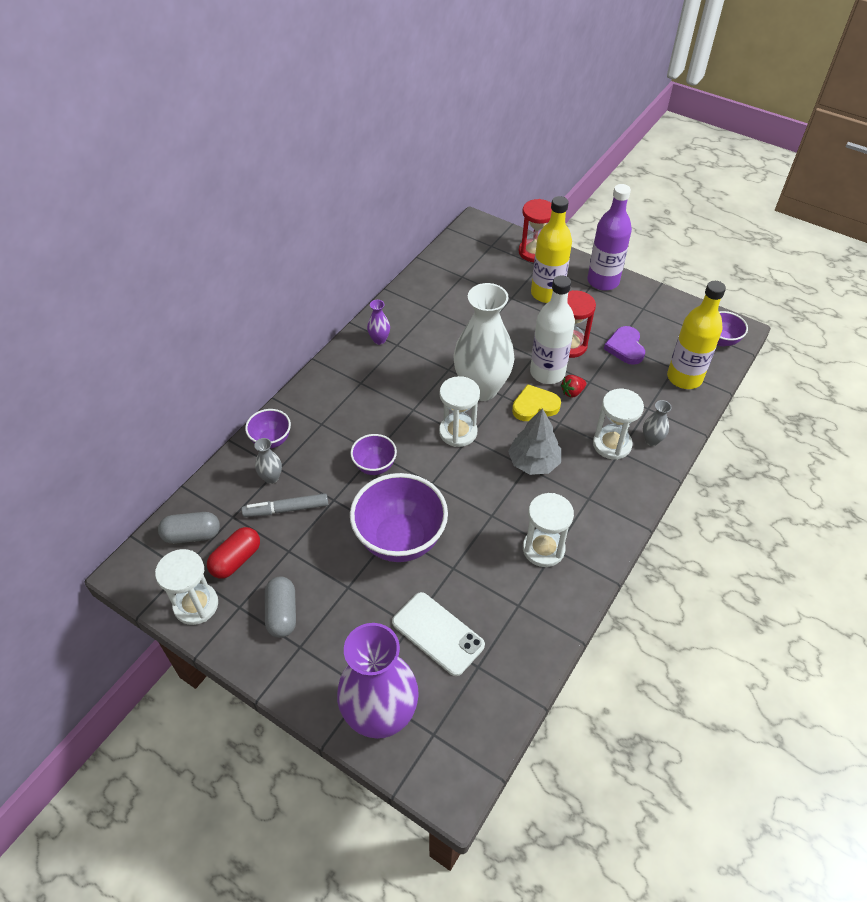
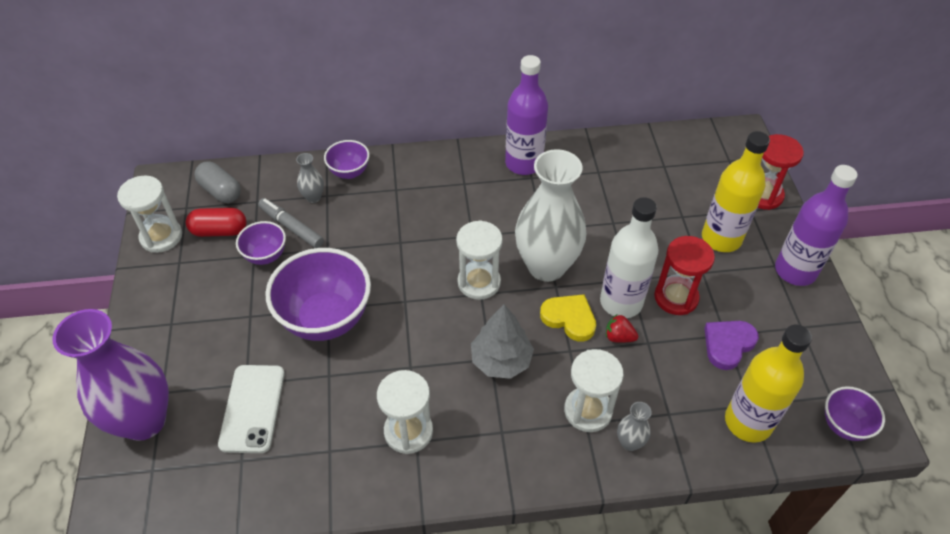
camera: 50 degrees right, 0 degrees up
(282, 613) = (192, 292): grey capsule -> none
(374, 466) = (386, 251): purple bowl -> purple bowl (266, 256)
(379, 340) = (523, 163): purple vase -> purple bottle

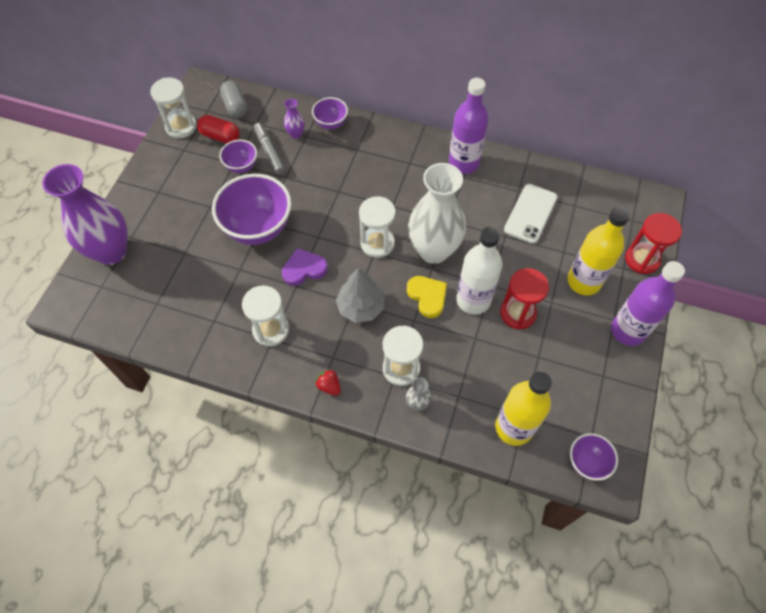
camera: 25 degrees right, 10 degrees up
(252, 408) = (180, 271): white phone -> white phone (530, 213)
(313, 197) = (296, 134): grey vase -> purple vase
(619, 337) = (456, 325): red strawberry -> red strawberry (329, 386)
(728, 344) = (535, 365): purple heart -> purple heart (304, 269)

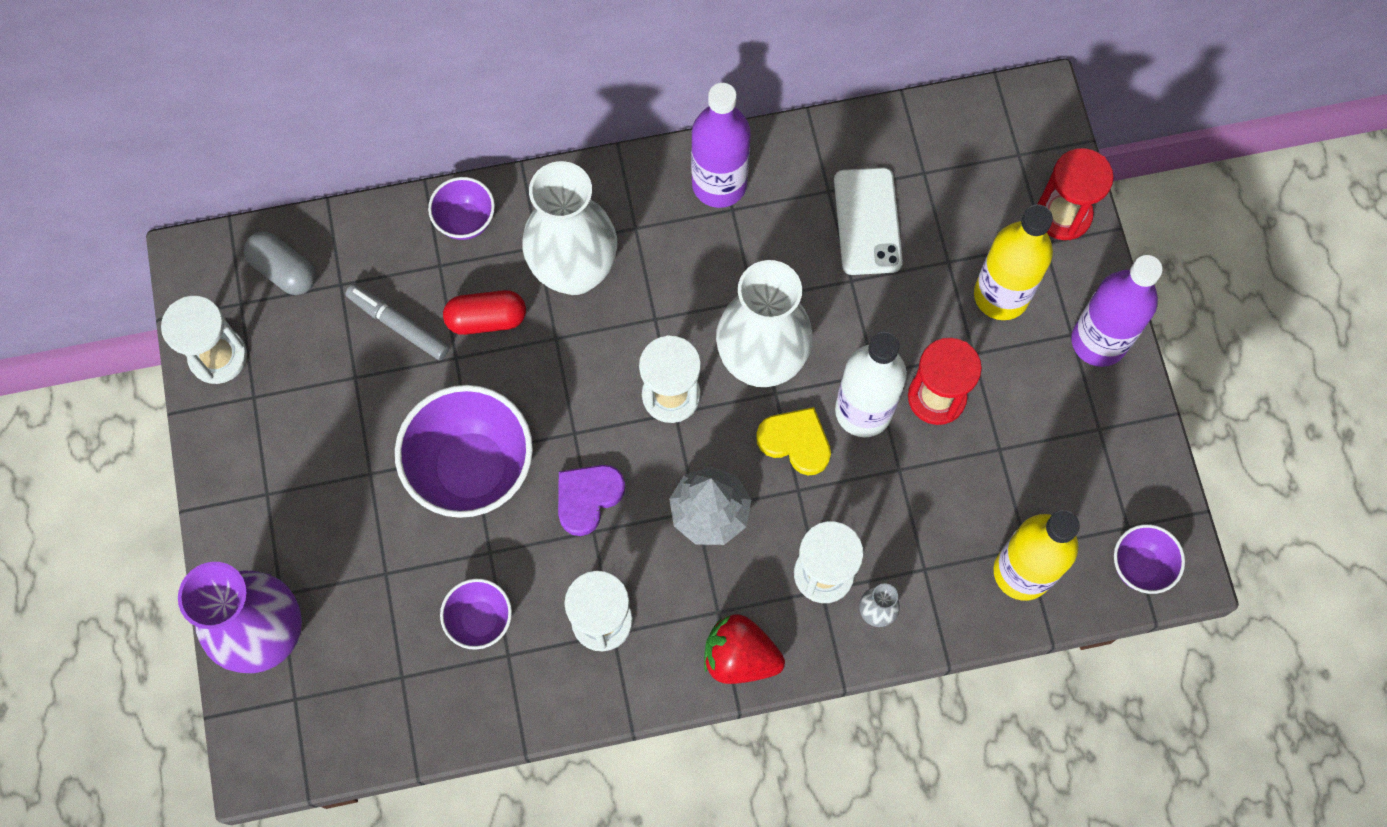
camera: 30 degrees left, 10 degrees up
(220, 136) = (298, 340): red capsule -> red capsule (486, 319)
(241, 166) = (372, 376): purple bowl -> purple bowl (480, 620)
(296, 134) = (421, 271): purple vase -> none
(329, 386) = (740, 657): red strawberry -> red strawberry, size x1.82
(367, 167) = (574, 271): none -> white vase

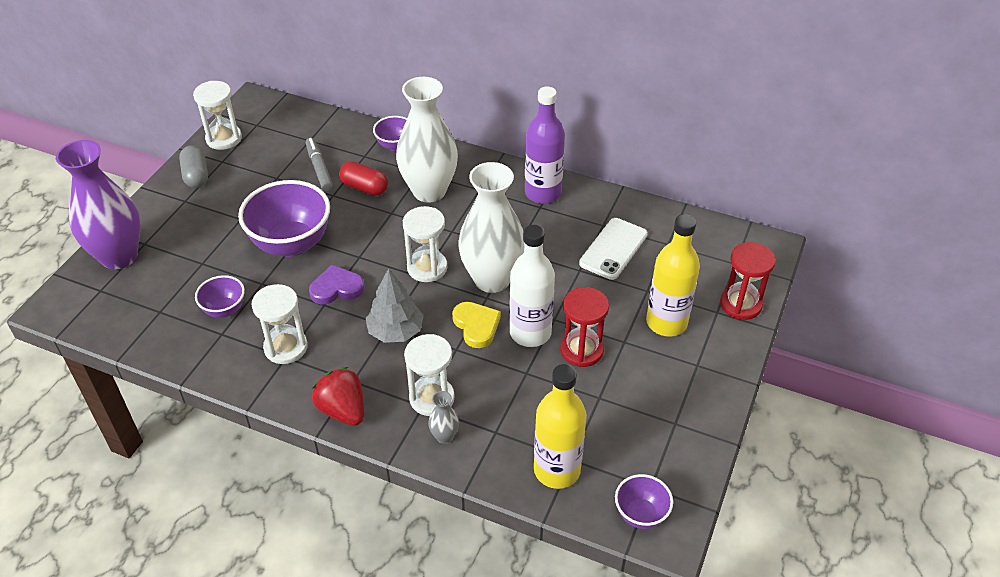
camera: 35 degrees right, 25 degrees down
(284, 270) = (289, 122): grey capsule -> grey capsule (196, 176)
(1098, 341) = (712, 377): purple bottle -> none

